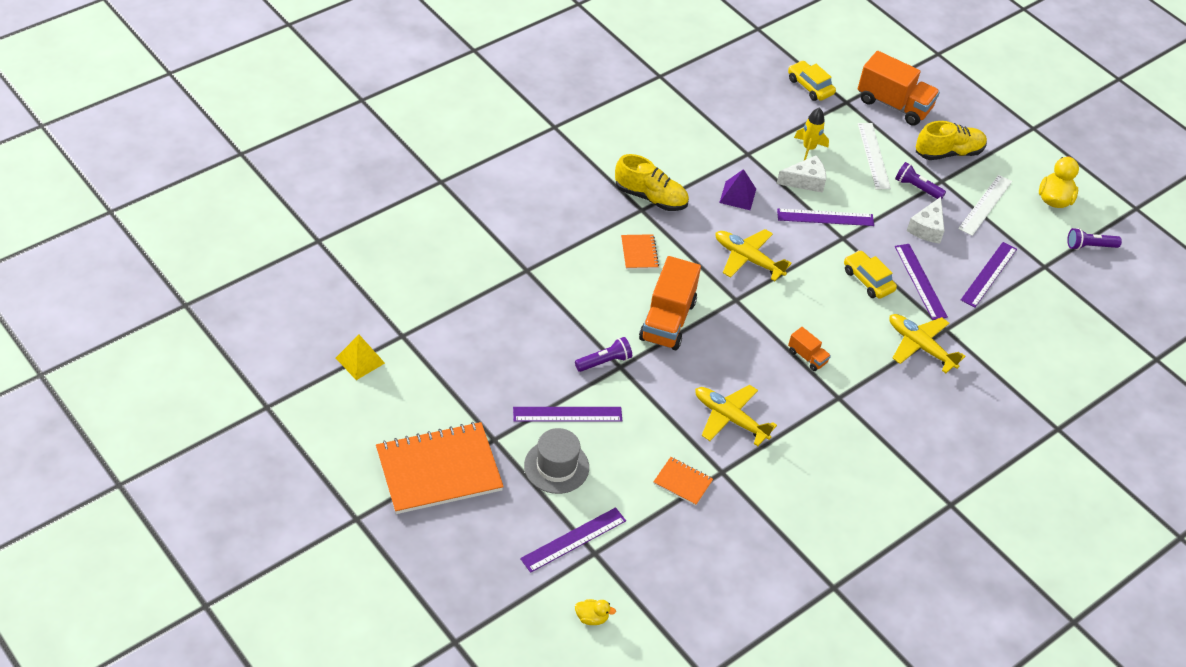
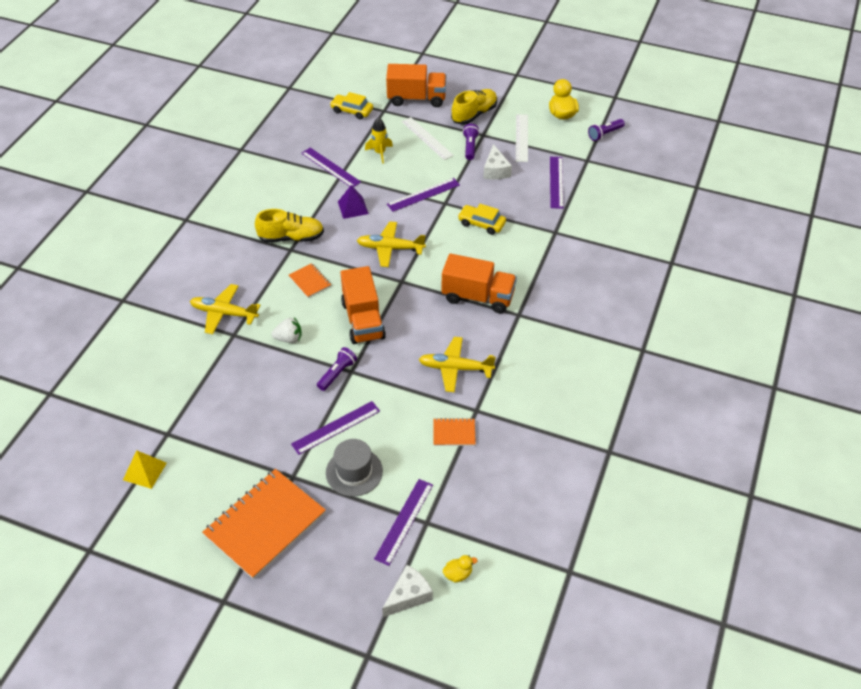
camera: 25 degrees left, 0 degrees up
(579, 301) = (289, 338): none -> white strawberry
(805, 181) = (392, 176): white cheese -> white cheese (408, 596)
(807, 357) = (478, 297): orange truck -> orange truck, size x2.08
(916, 188) = (470, 147): purple flashlight -> purple flashlight turned 90 degrees clockwise
(920, 281) = (516, 208): purple ruler -> purple ruler (330, 167)
(920, 346) = (547, 252): yellow plane -> yellow plane (224, 313)

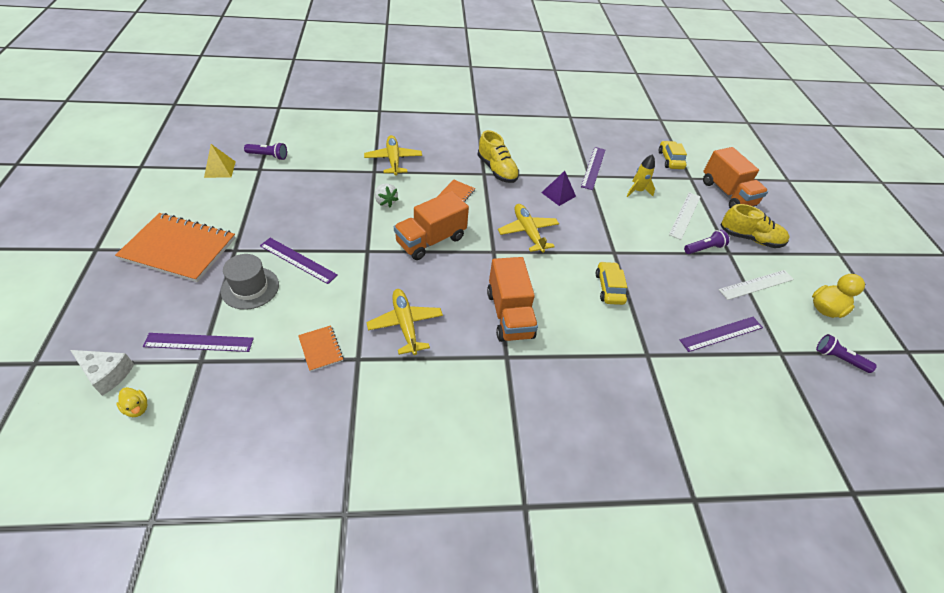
camera: 60 degrees right, 0 degrees up
(337, 373) = (360, 242): purple flashlight -> purple flashlight (268, 156)
(423, 194) = (612, 234): purple ruler -> none
(495, 170) = (691, 277): white cheese -> none

